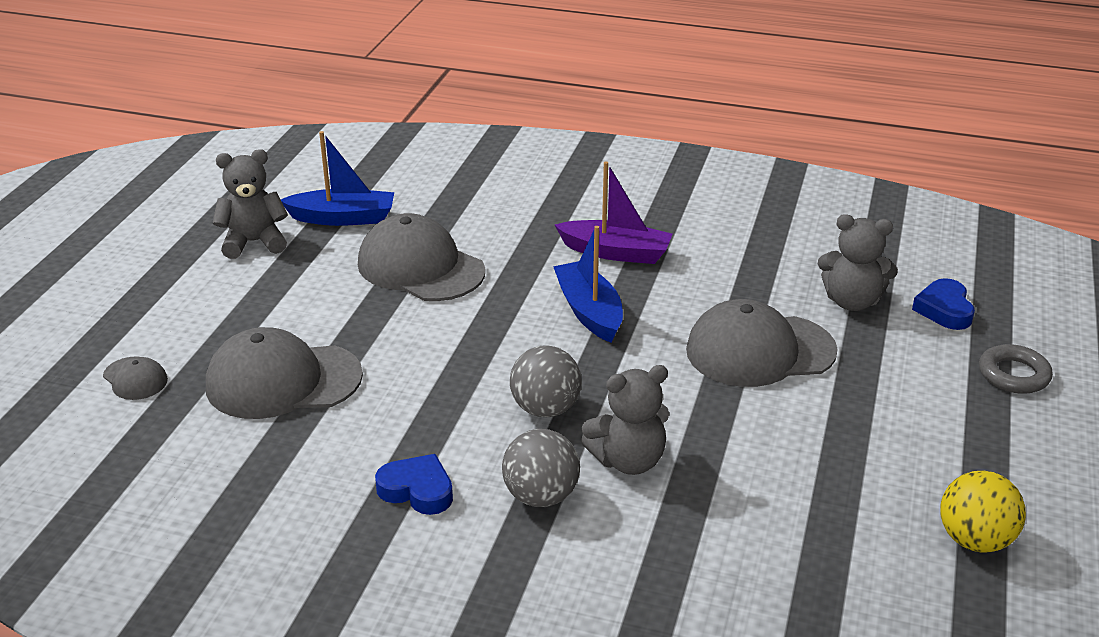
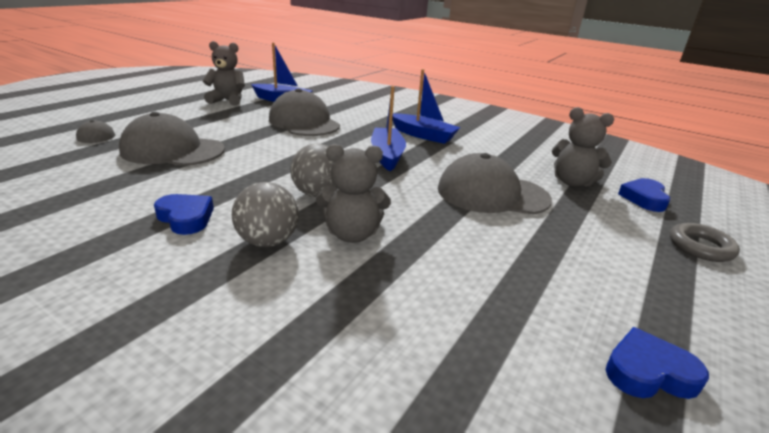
camera: 15 degrees right, 5 degrees down
(615, 252) = (423, 135): purple boat -> blue boat
(975, 540) = (648, 372): yellow ball -> blue heart

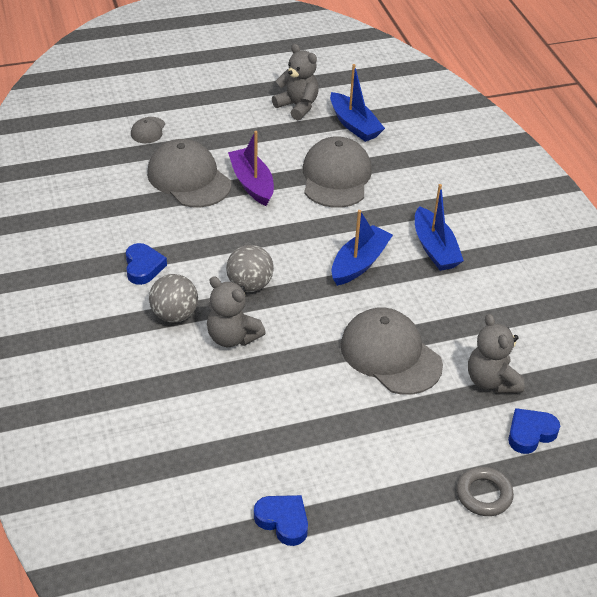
camera: 40 degrees right, 15 degrees up
(239, 140) = (252, 183): none -> purple boat

